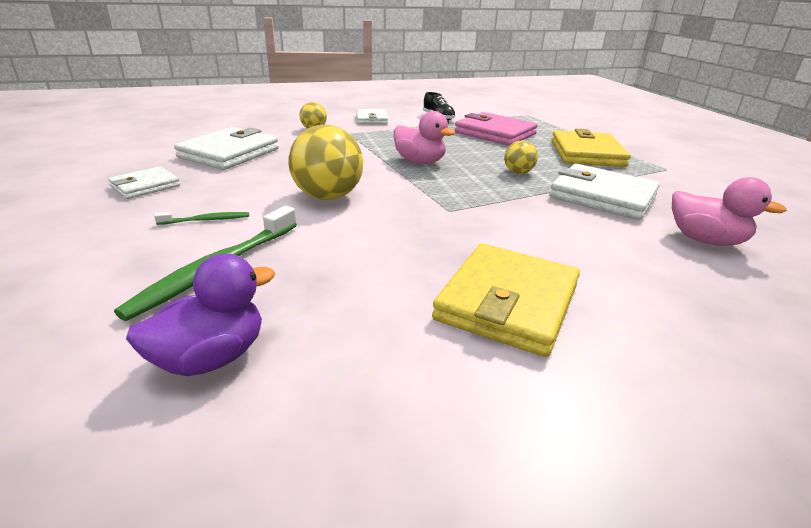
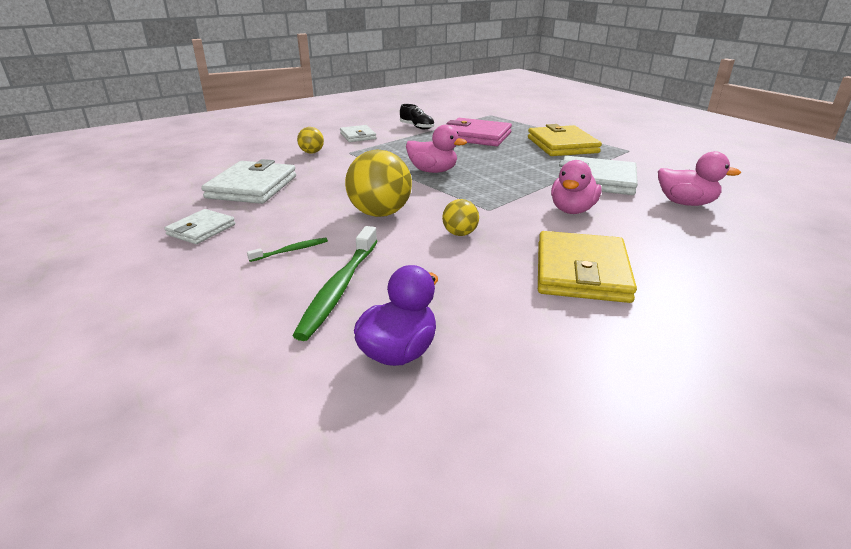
camera: 15 degrees left, 0 degrees up
(518, 172) = (520, 169): yellow ball -> yellow ball (460, 234)
(548, 226) = (572, 210): none -> pink duck

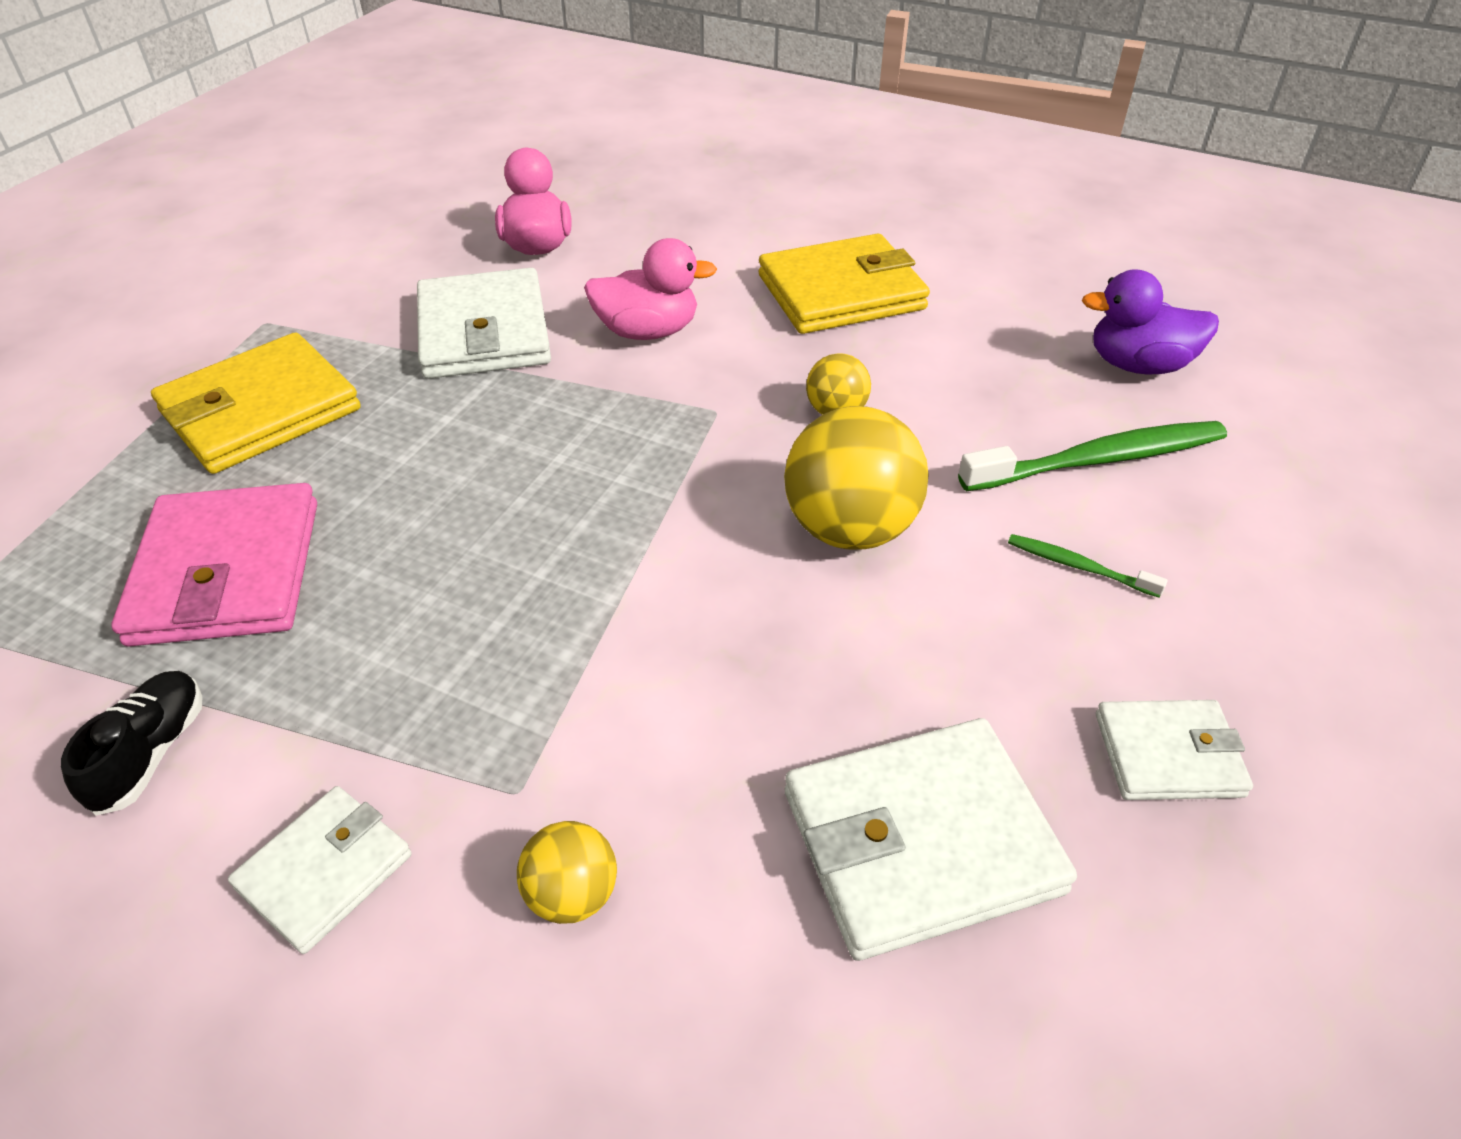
camera: 120 degrees left, 15 degrees up
(433, 171) = (568, 549): pink duck -> none

